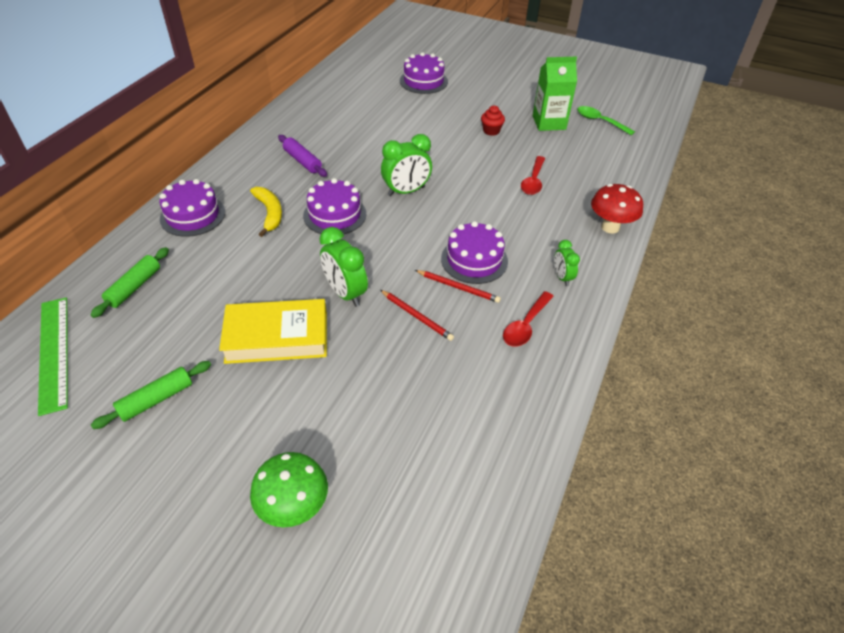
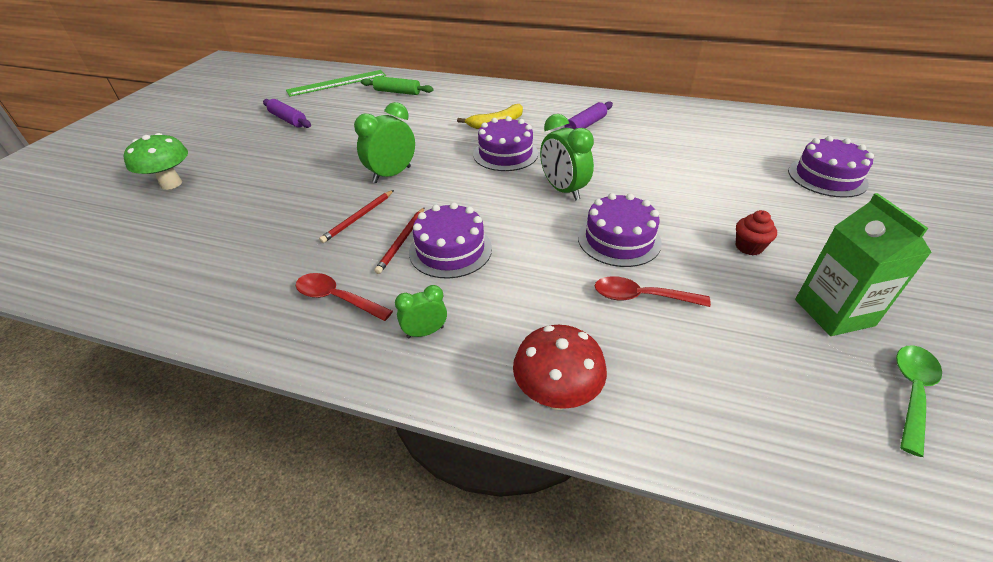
camera: 85 degrees right, 5 degrees down
(156, 399) = (288, 120): green rolling pin -> purple rolling pin
(192, 215) = (483, 95): purple cake -> purple cake (619, 239)
(277, 337) = (340, 151): yellow book -> none

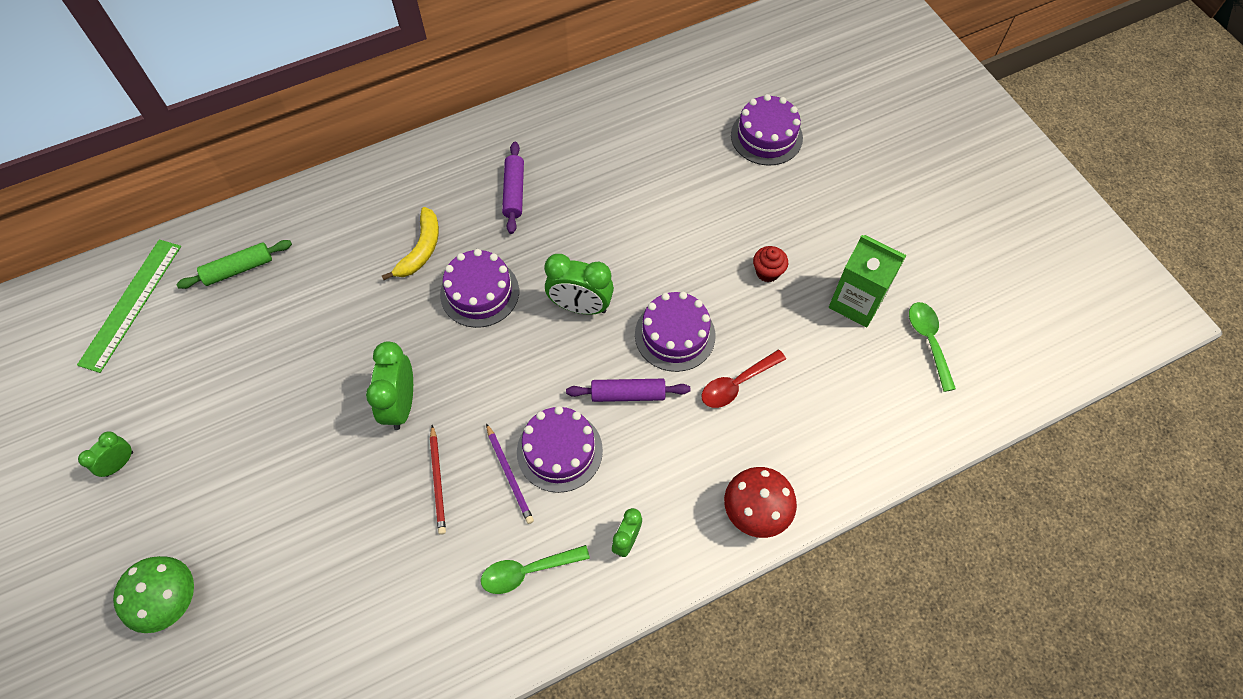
camera: 45 degrees left, 20 degrees up
(243, 126) = (119, 464): none -> green clock
(288, 120) = (163, 412): purple rolling pin -> purple rolling pin (628, 394)
(337, 298) = (527, 571): red spoon -> green spoon
(402, 241) = (509, 474): red pencil -> purple pencil

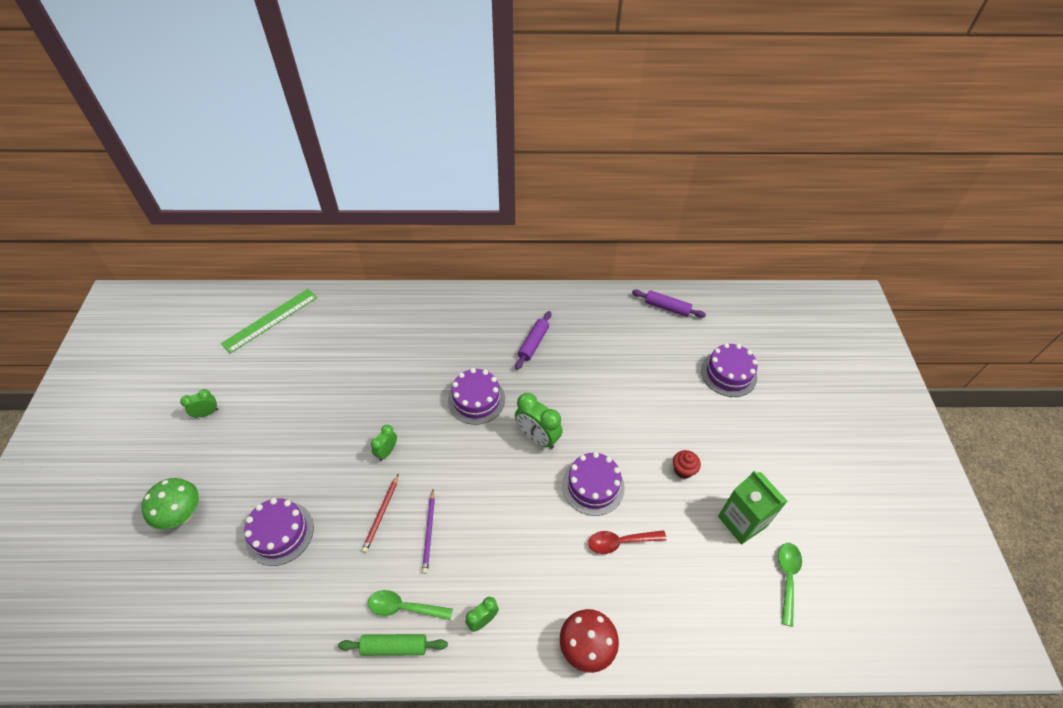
camera: 25 degrees right, 10 degrees down
(238, 269) = (341, 324): green rolling pin -> green rolling pin (394, 647)
(401, 404) = (387, 451): green clock -> green clock, size x0.58
(421, 250) = (454, 356): yellow banana -> none
(559, 451) = (471, 531): purple cake -> purple cake (280, 533)
(628, 394) = (538, 513): purple rolling pin -> purple rolling pin (667, 307)

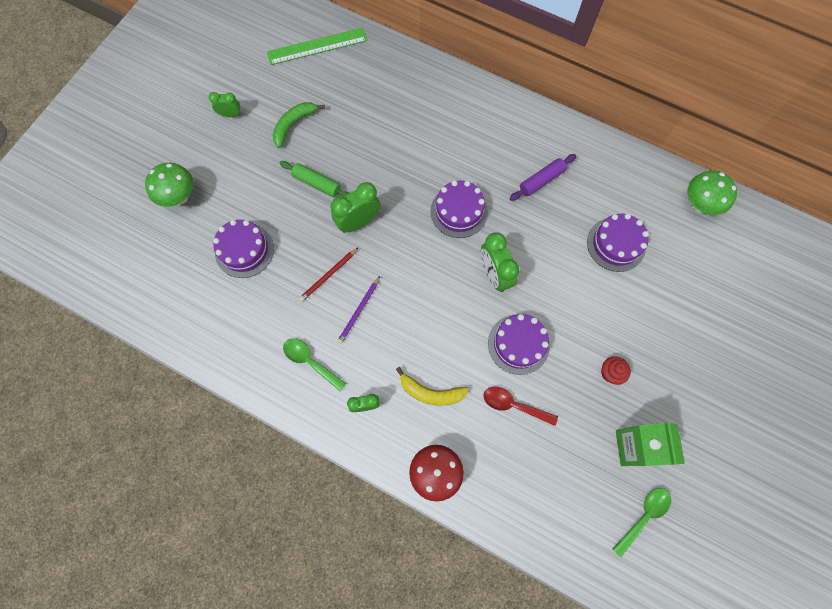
camera: 30 degrees right, 20 degrees up
(278, 394) = (293, 124): none -> green banana
(387, 451) = (358, 222): green clock -> green clock, size x1.72
(394, 647) = (289, 388): green rolling pin -> green rolling pin (317, 183)
(539, 572) = (431, 392): none -> yellow banana
(667, 307) = (699, 205): purple rolling pin -> green mushroom
(728, 373) = (717, 304): purple cake -> purple cake (616, 244)

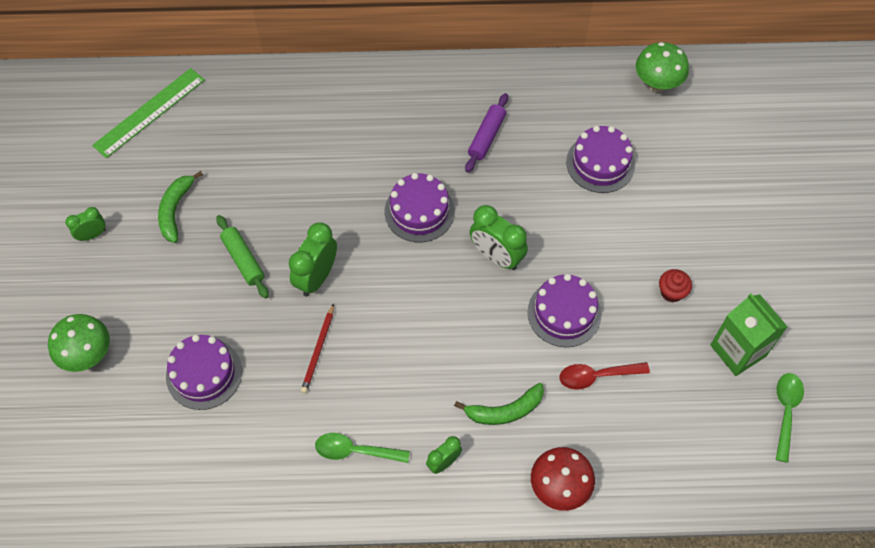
camera: 30 degrees left, 10 degrees down
(317, 183) = (243, 260): green rolling pin -> green rolling pin turned 60 degrees clockwise
(359, 311) = (375, 369): purple pencil -> none
(431, 392) = (504, 410): yellow banana -> green banana

